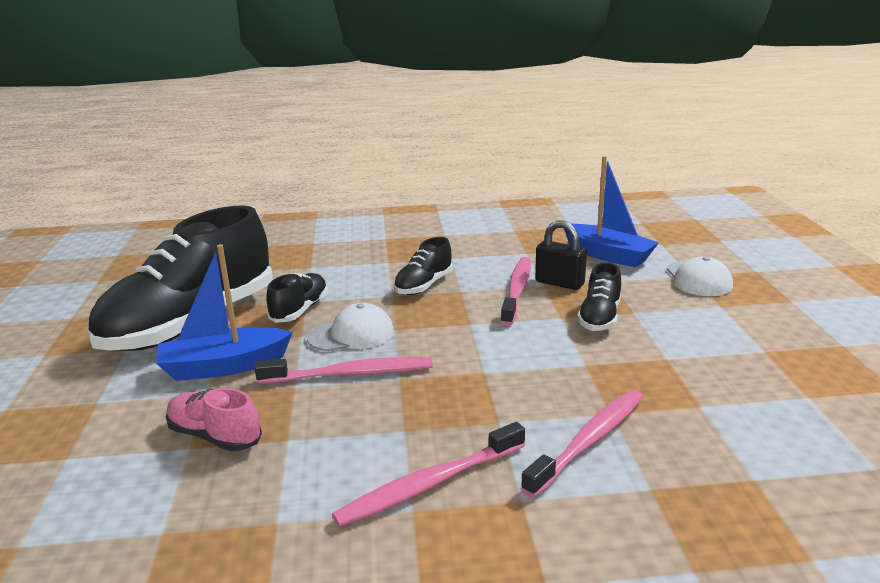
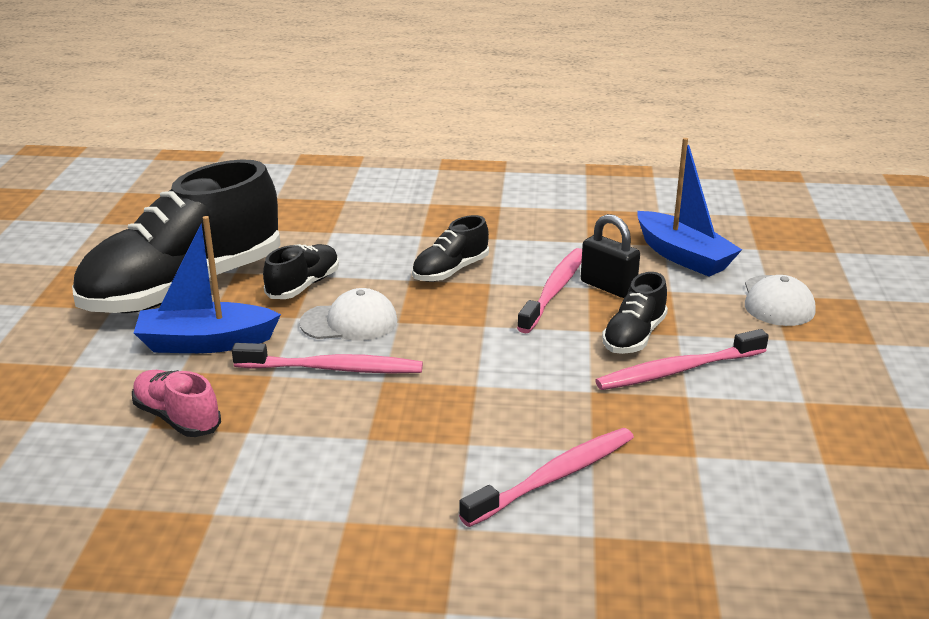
camera: 10 degrees right, 5 degrees up
(429, 484) = (371, 498): pink toothbrush -> pink toothbrush (677, 370)

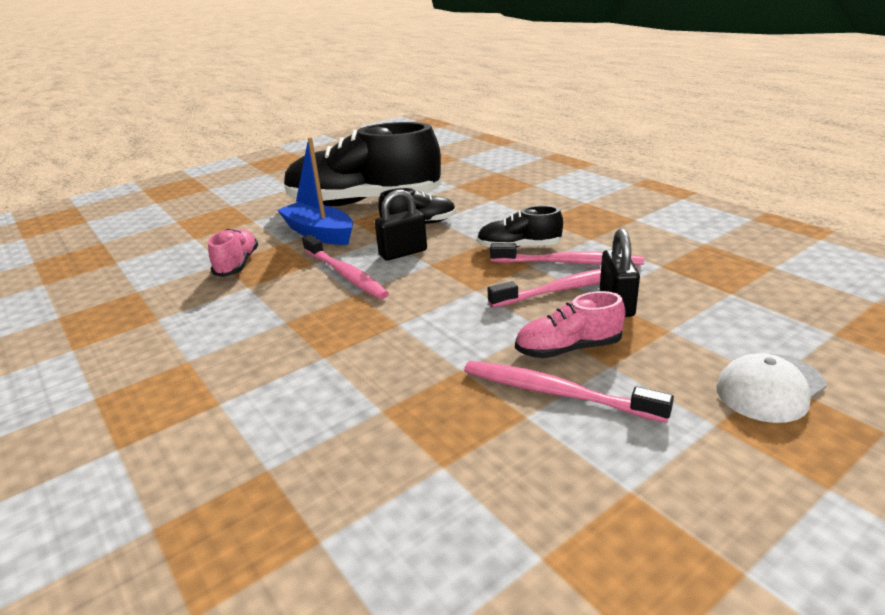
camera: 50 degrees right, 0 degrees up
(349, 322) = (403, 253): white cap -> black padlock
(554, 477) = (324, 411): pink toothbrush -> pink toothbrush (569, 263)
(634, 337) = (568, 349): black shoe -> pink shoe
(683, 256) = (733, 309): blue boat -> none

